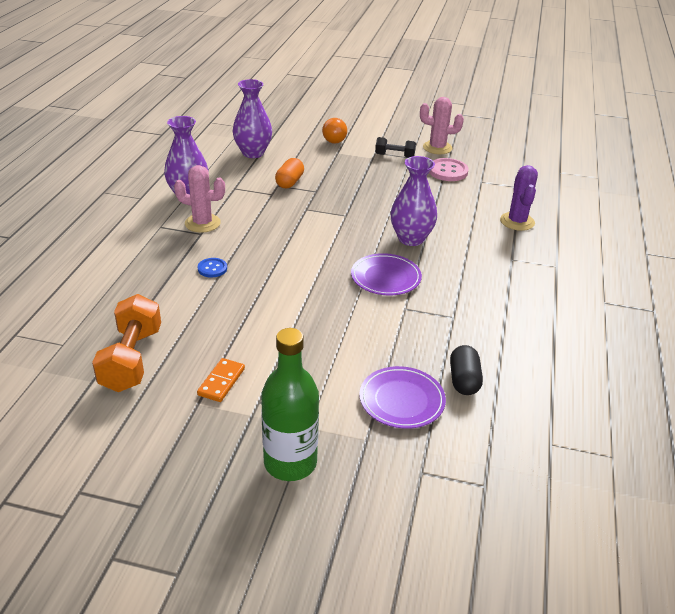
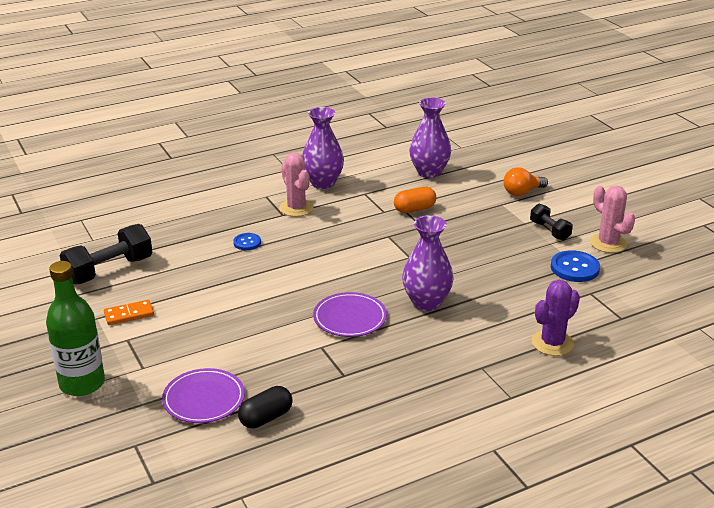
camera: 50 degrees right, 5 degrees down
(132, 359) = (109, 270): orange dumbbell -> black dumbbell
(447, 171) = (574, 268): pink button -> blue button

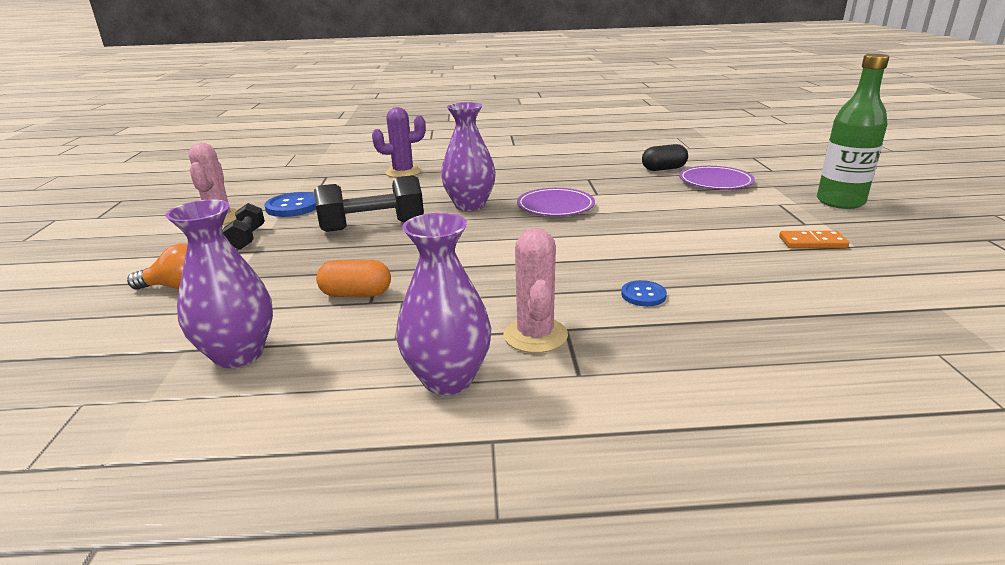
camera: 155 degrees left, 5 degrees down
(109, 270) = (870, 295): black dumbbell -> black dumbbell (372, 225)

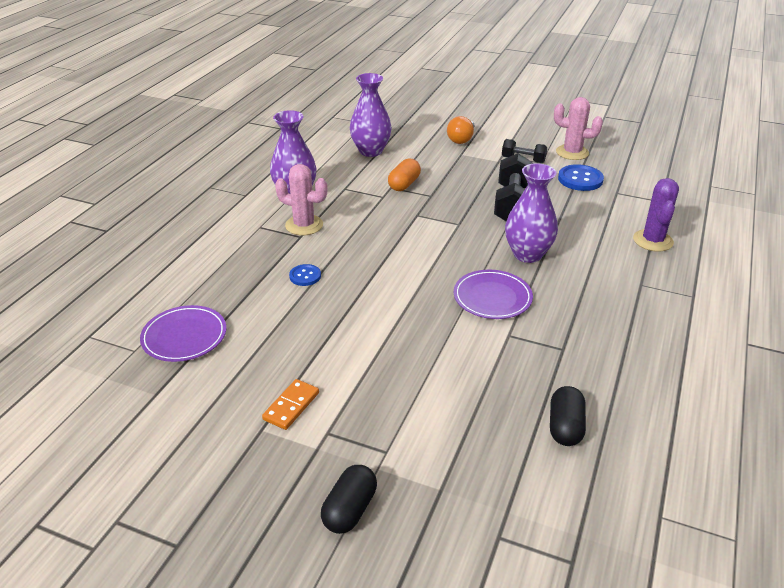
camera: 115 degrees right, 10 degrees up
(715, 181) = (489, 445): purple plate -> purple plate (184, 336)
(840, 202) = (350, 510): green bottle -> black capsule

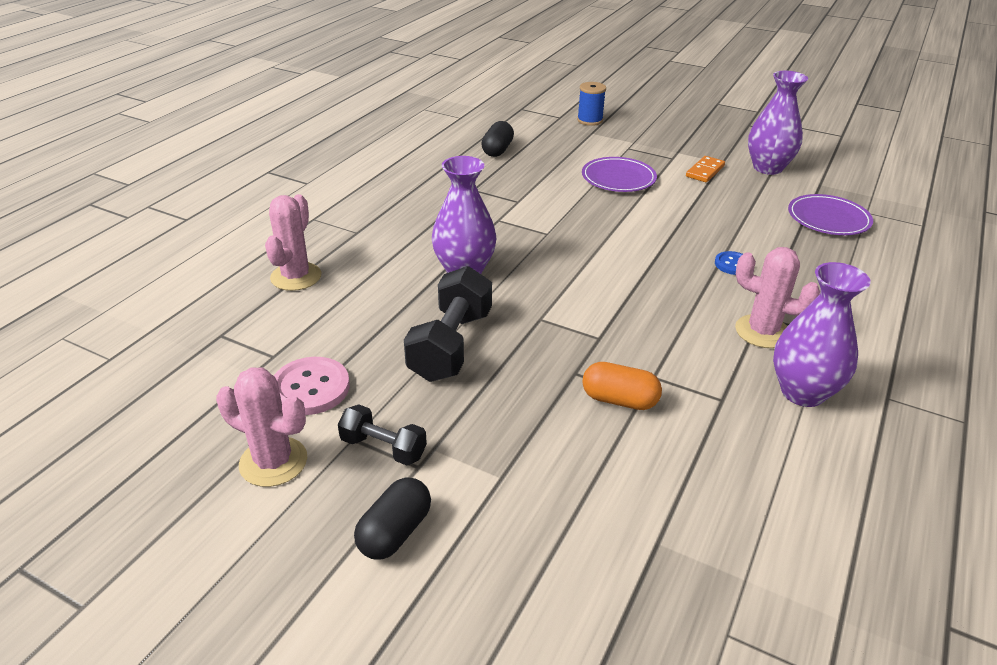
camera: 175 degrees left, 0 degrees up
(350, 510) = (649, 129): black capsule -> black capsule (395, 532)
(371, 151) = (693, 503): purple vase -> purple vase (767, 168)
(404, 184) = (619, 400): orange capsule -> orange capsule turned 75 degrees clockwise
(447, 529) = (590, 120): none -> blue spool
(461, 139) = (489, 530): orange light bulb -> none
(492, 297) = (523, 230): purple plate -> purple plate (618, 178)
(580, 179) = (310, 388): blue button -> pink button
(653, 241) = (296, 277): purple cactus -> pink cactus

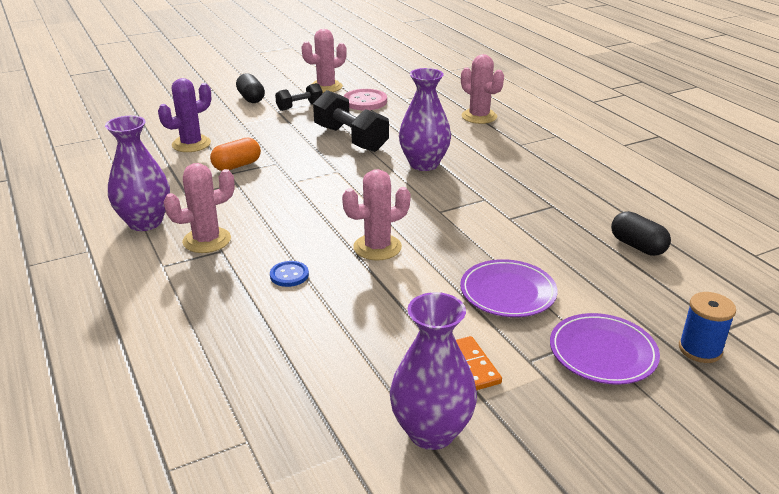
camera: 125 degrees right, 5 degrees down
(619, 486) = (191, 144): none -> purple cactus
(640, 241) = (377, 247): none -> pink cactus
(828, 219) = (275, 392): purple plate -> purple plate (602, 352)

